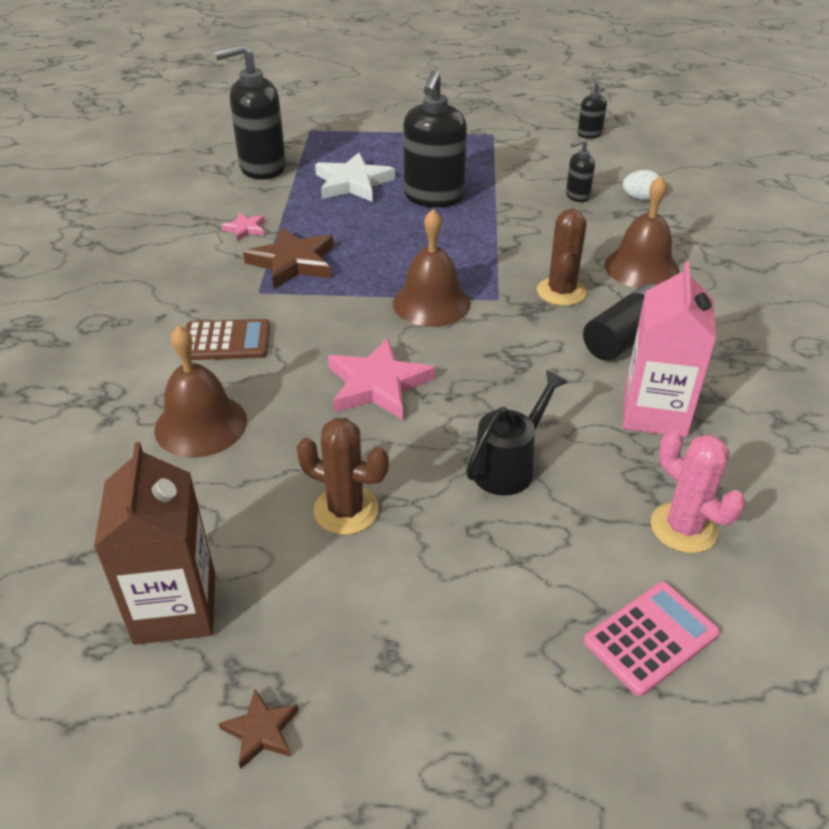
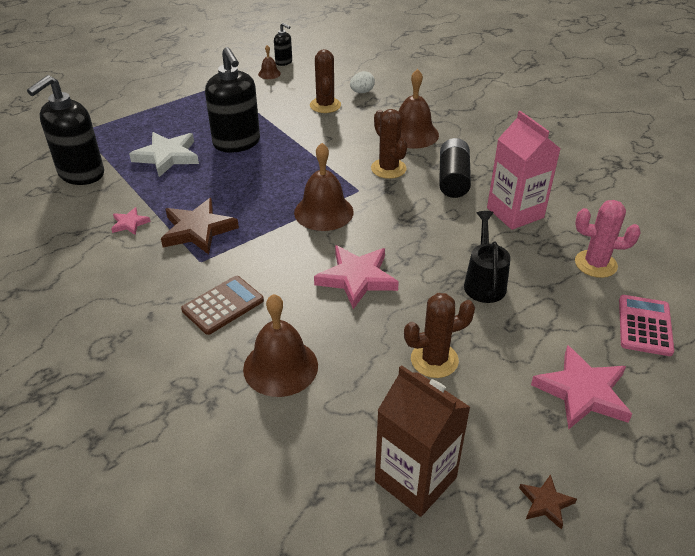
camera: 40 degrees left, 0 degrees up
(461, 654) = (582, 392): none -> pink star
(557, 141) = (269, 74): none -> brown bell
(577, 196) = (325, 105): black soap dispenser -> brown cactus

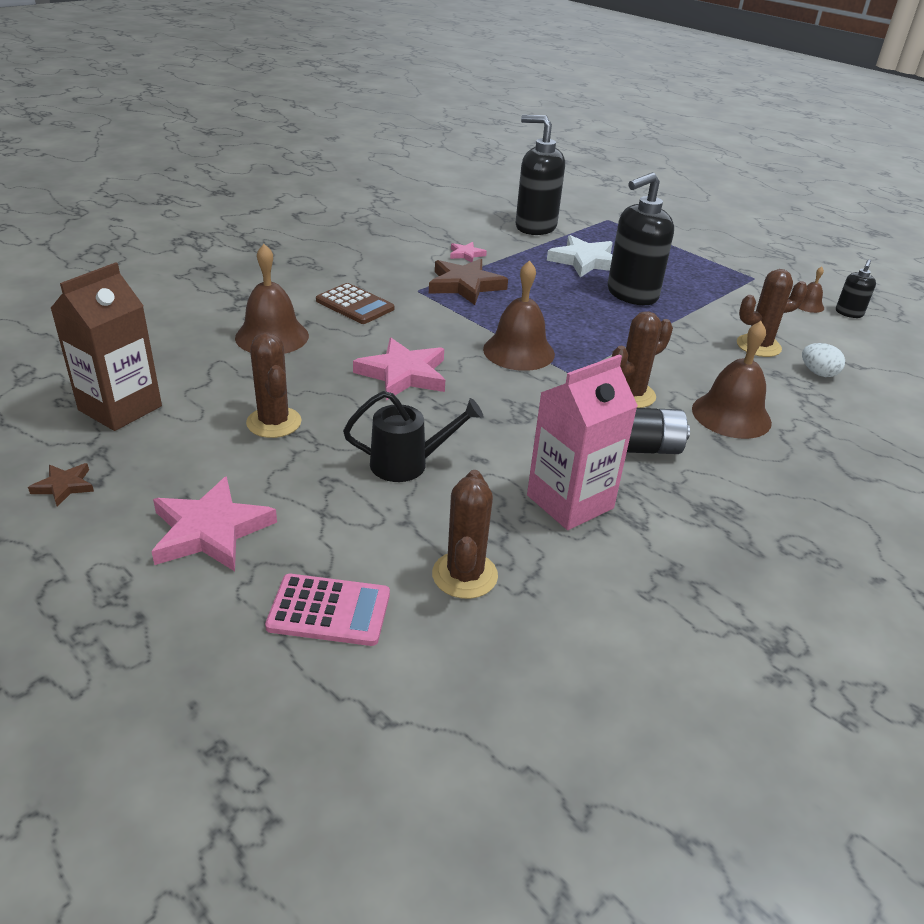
camera: 80 degrees right, 5 degrees down
(595, 264) = (464, 575): pink cactus -> brown cactus

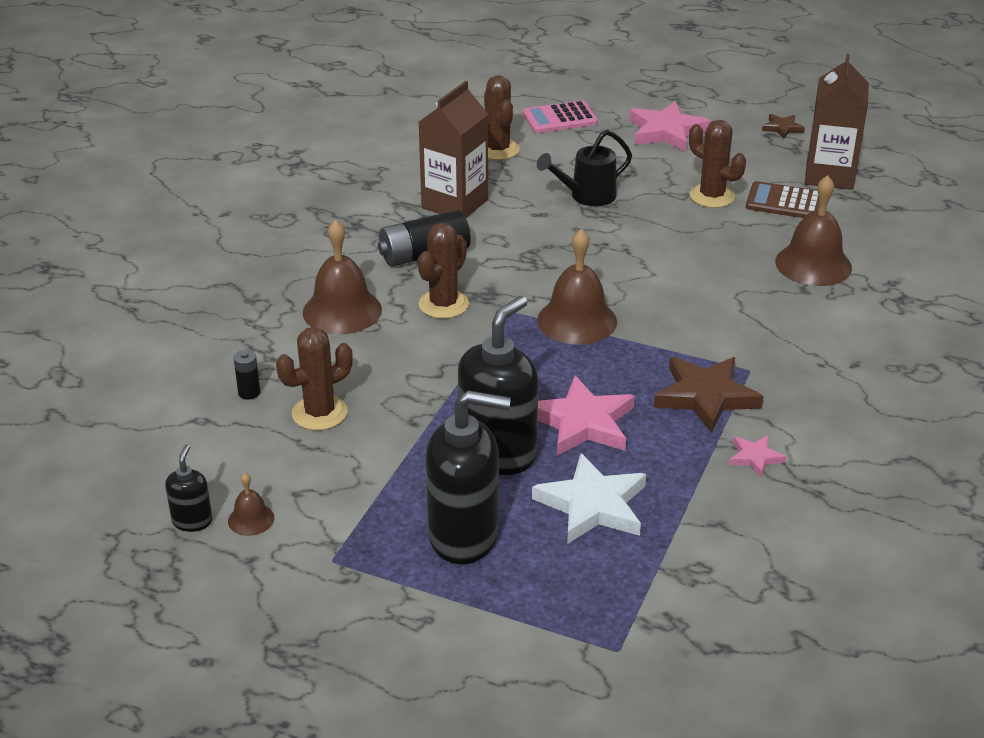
camera: 160 degrees right, 0 degrees up
(355, 305) = (788, 326): brown calculator -> brown calculator (785, 202)
(403, 374) = (660, 263): pink star -> pink star (583, 423)
(535, 227) = (716, 570): black soap dispenser -> black soap dispenser (464, 536)
(570, 502) = (454, 204): pink carton -> brown carton
(818, 373) = (249, 393): white egg -> black battery

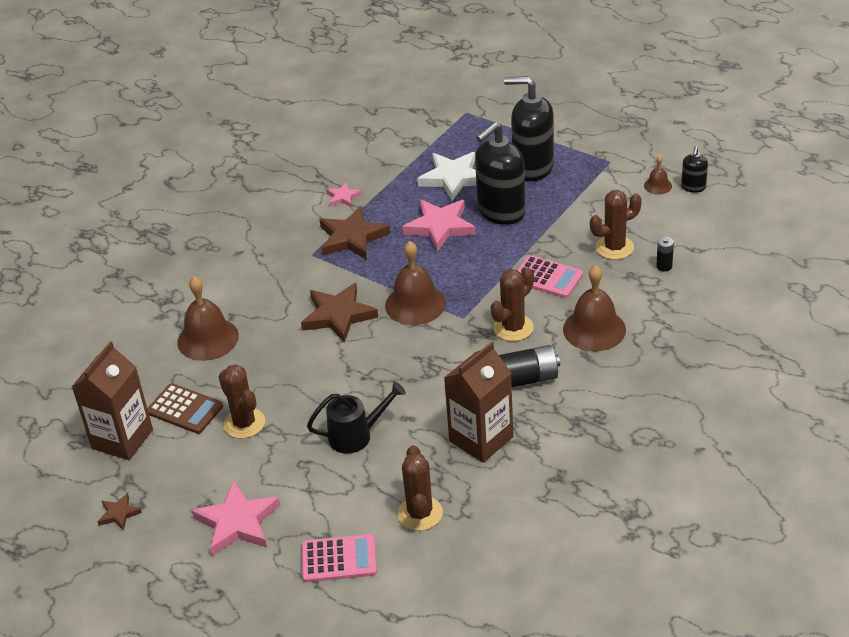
camera: 165 degrees left, 5 degrees up
(410, 365) = (547, 277): none -> pink calculator
(669, 300) = (338, 315): none -> brown star

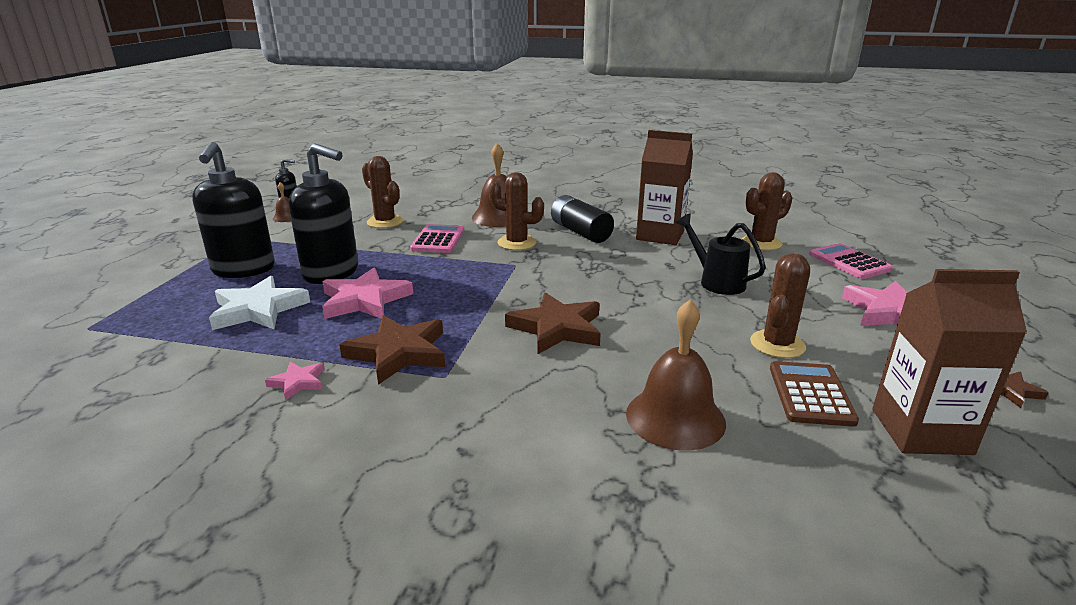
camera: 115 degrees left, 15 degrees down
(415, 304) = (509, 289): brown bell -> none
(664, 266) = (406, 205): black battery -> none

